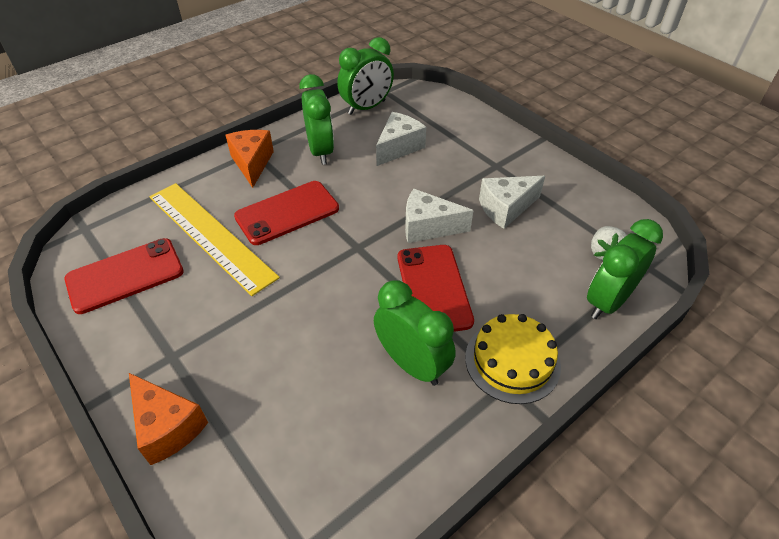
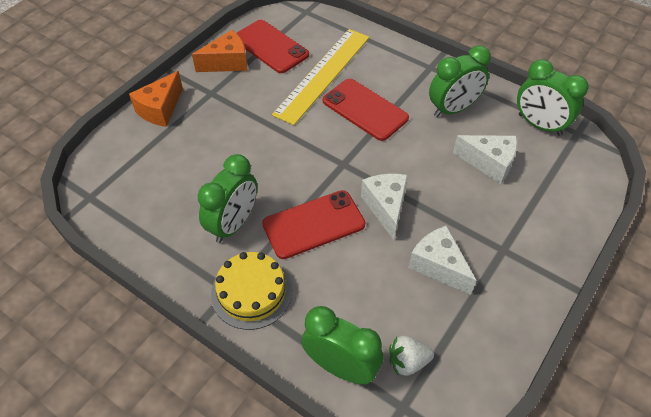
camera: 75 degrees right, 5 degrees up
(252, 163) = (414, 71): orange cheese -> orange cheese (227, 62)

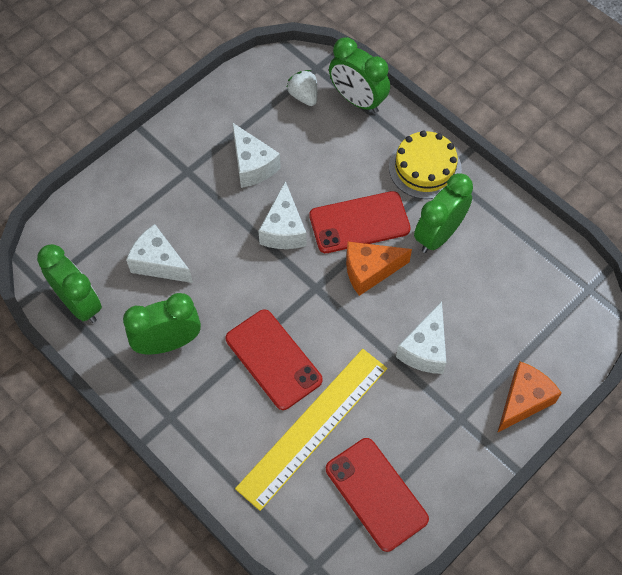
camera: 170 degrees left, 10 degrees up
(227, 62) = (438, 471): orange cheese -> orange cheese (370, 271)
(241, 132) = (425, 349): none -> white cheese
(407, 362) = (304, 96): white strawberry -> white strawberry turned 120 degrees counterclockwise

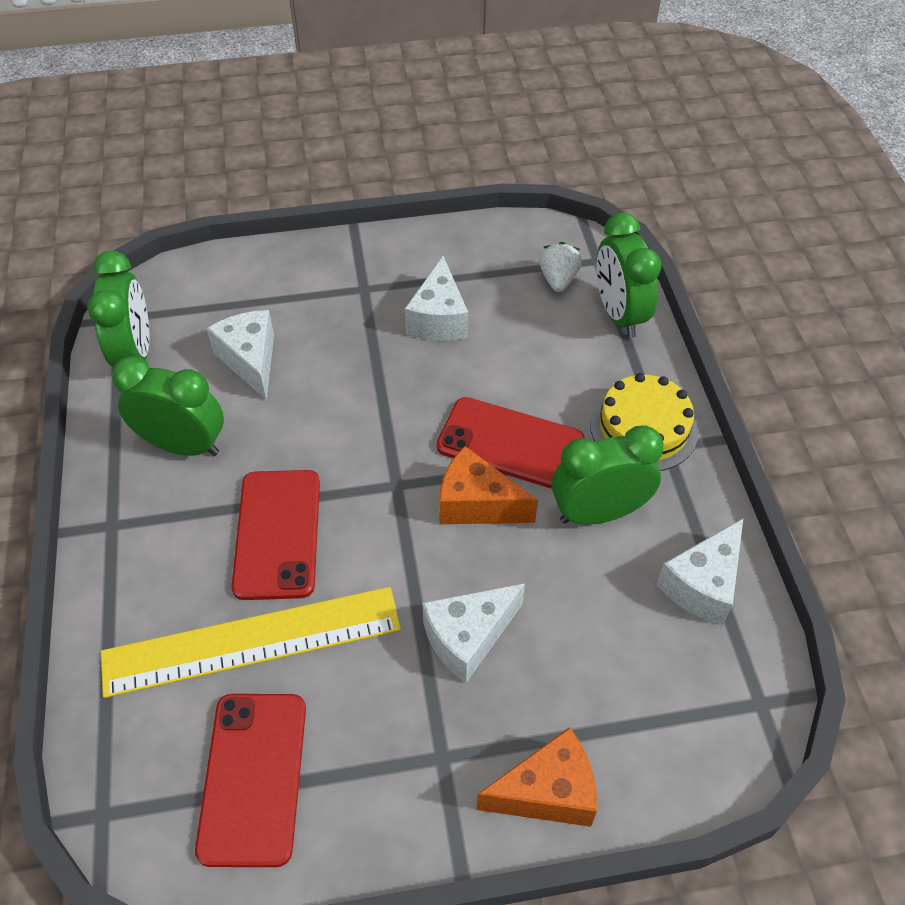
camera: 35 degrees right, 10 degrees down
(284, 229) = (415, 402): white cheese -> white cheese (702, 585)

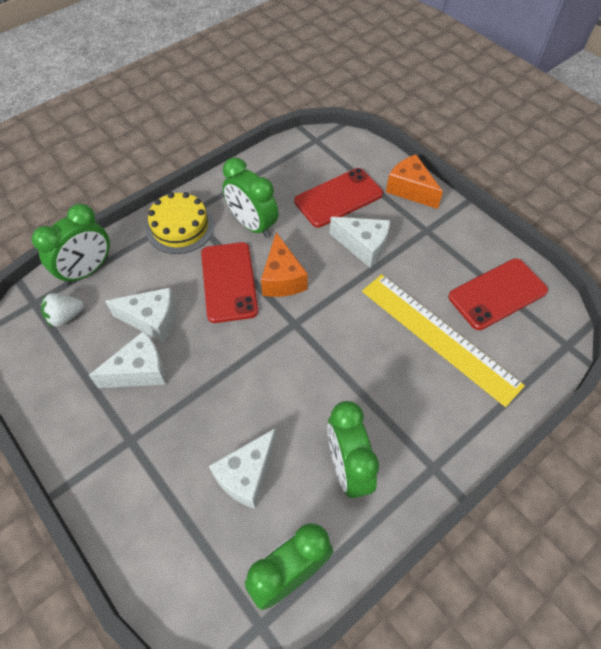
camera: 120 degrees left, 5 degrees up
(278, 534) = (369, 365): red phone -> red phone (338, 198)
(702, 585) = (269, 173): white cheese -> white cheese (152, 320)

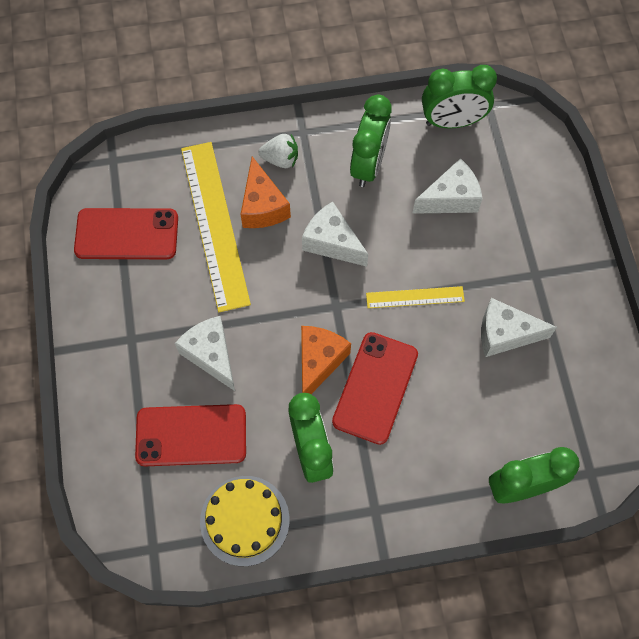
camera: 150 degrees left, 10 degrees up
(65, 317) = (561, 435): white strawberry -> white strawberry (280, 159)
(152, 320) = (473, 383): white cheese -> white cheese (332, 242)
(180, 227) = (394, 494): yellow cake -> yellow cake (245, 520)
(233, 363) = (415, 297): none -> yellow ruler
(410, 190) = (104, 401): orange cheese -> orange cheese (262, 206)

